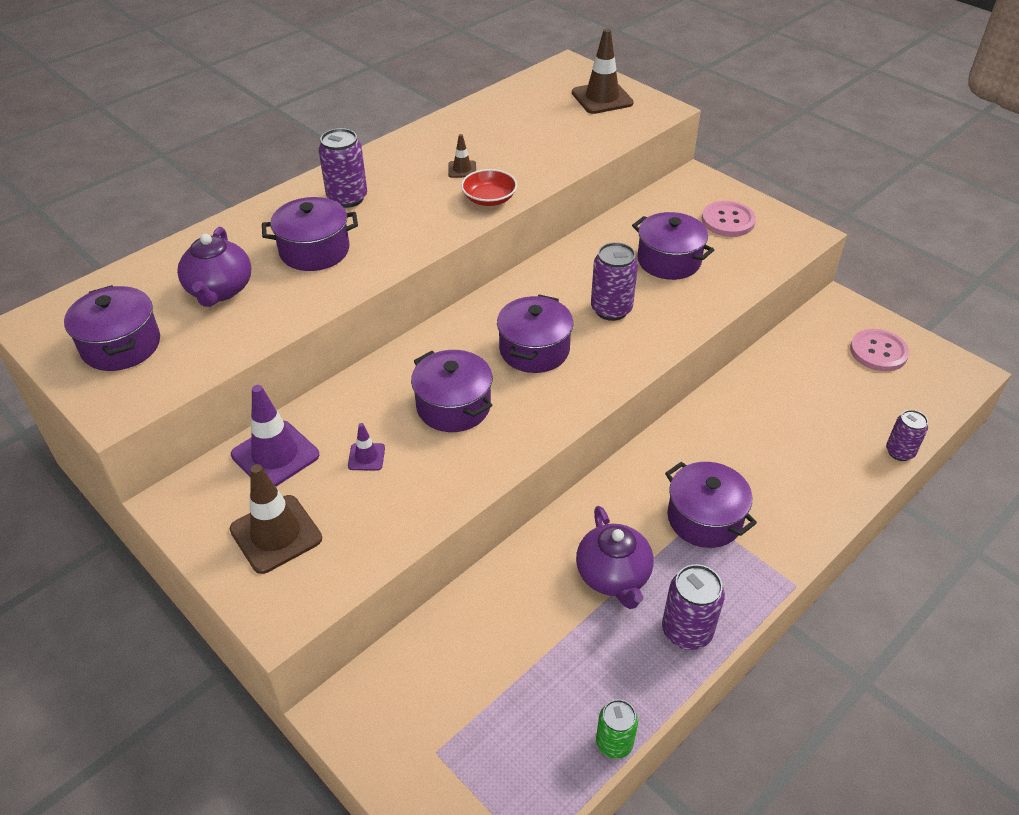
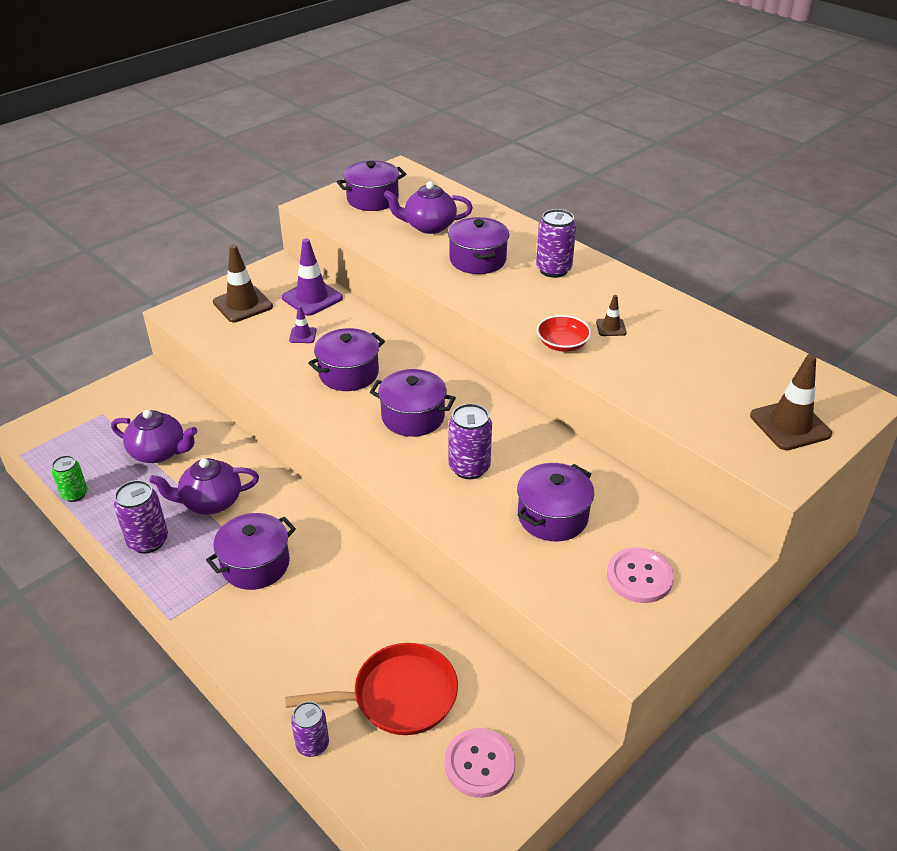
camera: 90 degrees right, 5 degrees down
(524, 652) = (159, 452): none -> purple teapot
(833, 399) = (398, 696): none -> red pan

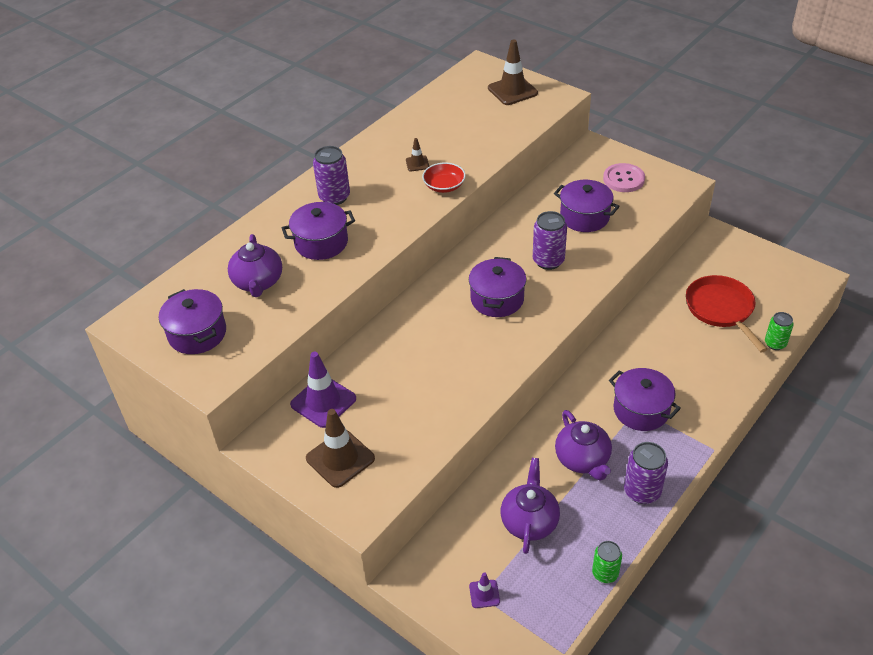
camera: 95 degrees left, 5 degrees up
(303, 335) = (391, 395): purple traffic cone -> purple traffic cone (484, 594)
(312, 744) = (775, 343): purple can -> green can
(348, 373) = (446, 349): purple pot -> none
(479, 764) = (750, 268): pink button -> none

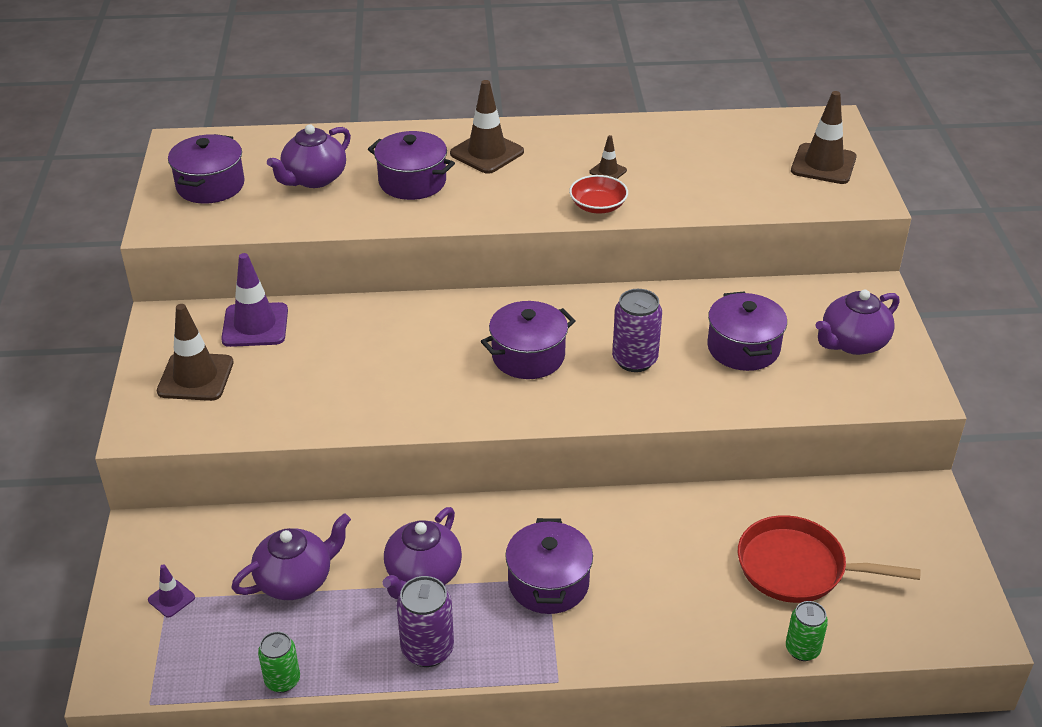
camera: 45 degrees right, 5 degrees down
(334, 197) = (487, 153): purple can -> brown traffic cone
(623, 179) = (852, 343): pink button -> purple teapot
(721, 309) = (797, 567): red pan -> red pan turned 105 degrees counterclockwise

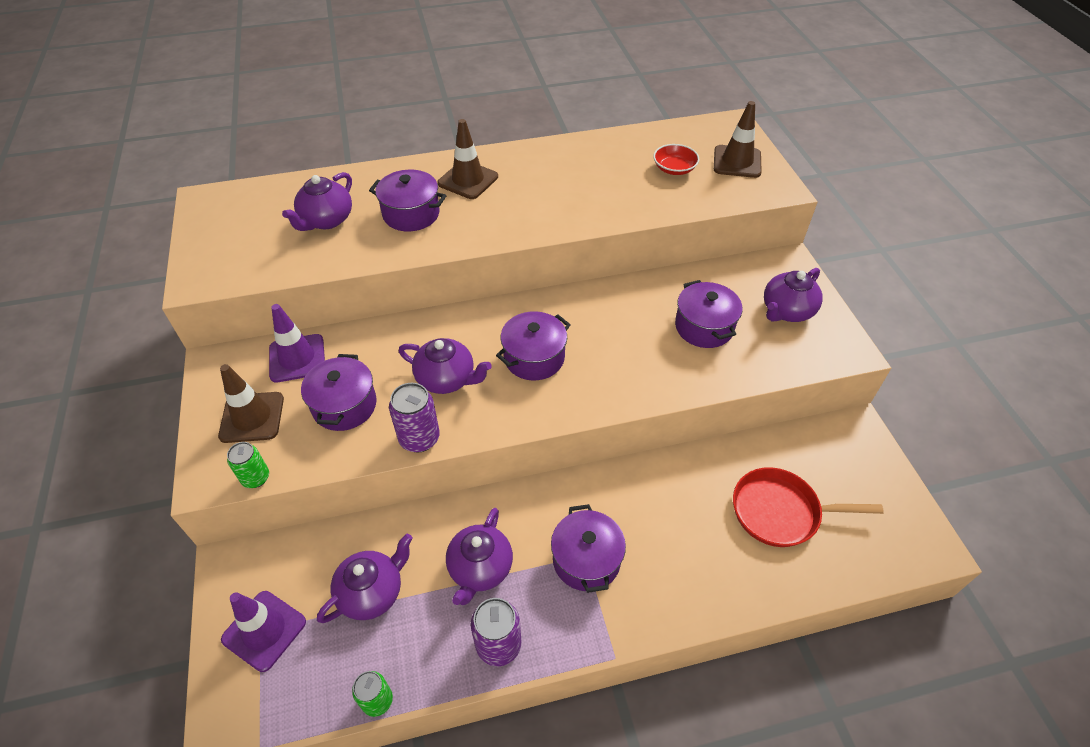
camera: 10 degrees left, 10 degrees up
(171, 599) = (264, 630): purple traffic cone -> purple traffic cone, size x1.99
(210, 185) = (236, 237): purple pot -> purple pot (344, 405)
(421, 366) = (447, 379): none -> purple teapot
(598, 206) = (570, 219): red bowl -> red bowl (674, 169)
(608, 171) = (570, 186): brown traffic cone -> none
(634, 360) = (621, 350): purple can -> purple can (419, 438)
(802, 649) = (804, 590): green can -> green can (256, 478)

